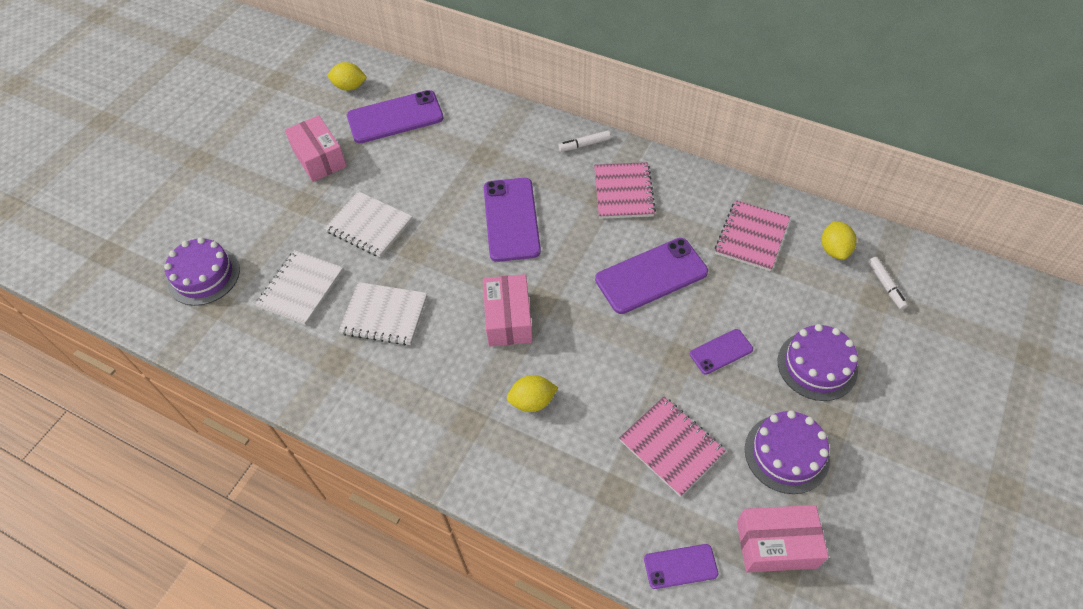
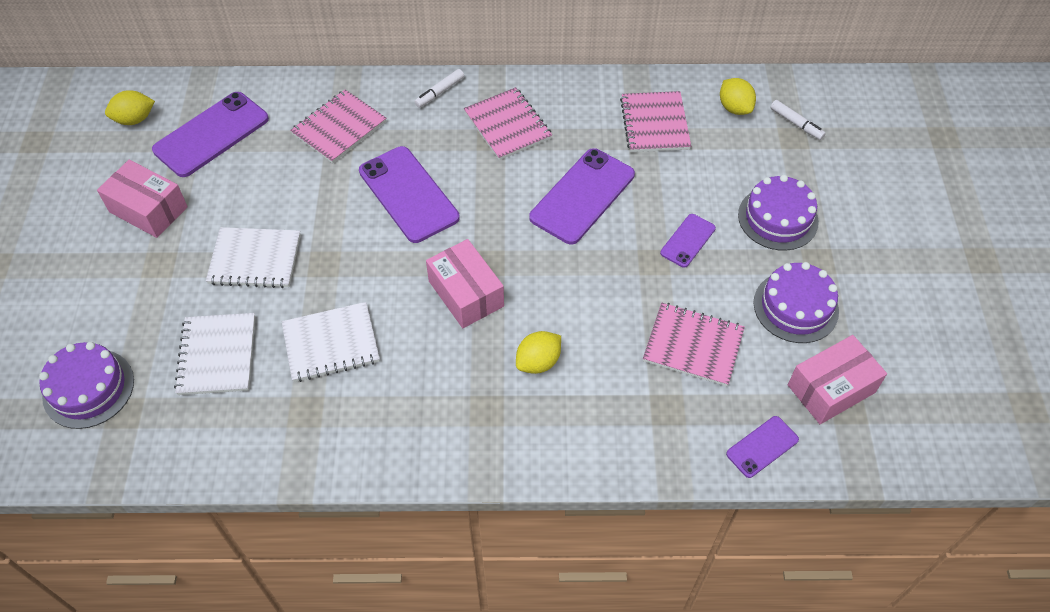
camera: 30 degrees left, 0 degrees up
(490, 146) = (339, 128): none -> pink notebook

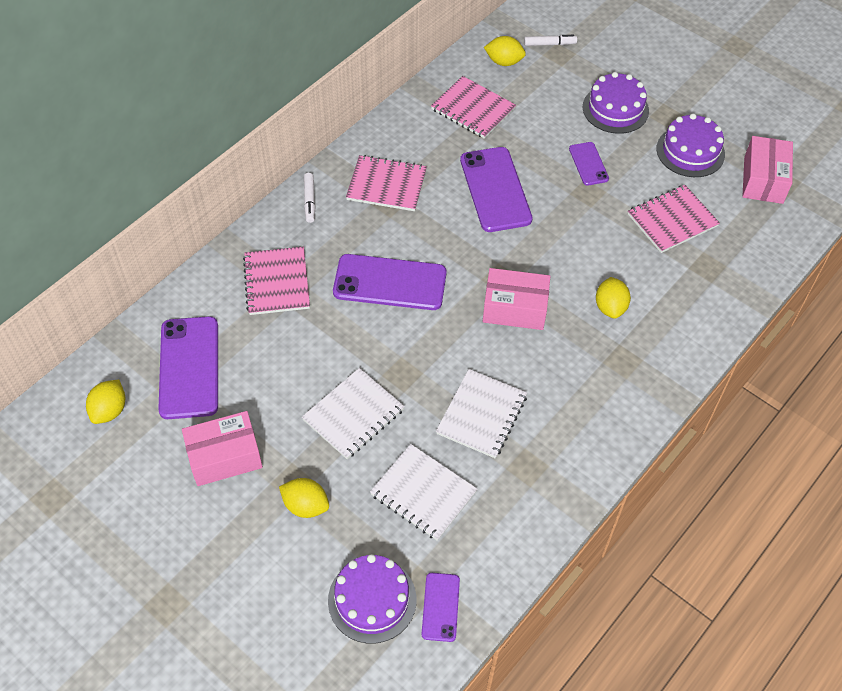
camera: 50 degrees left, 0 degrees up
(143, 287) = (305, 505): none -> yellow lemon
(762, 447) = (774, 241): purple phone -> purple phone (440, 607)

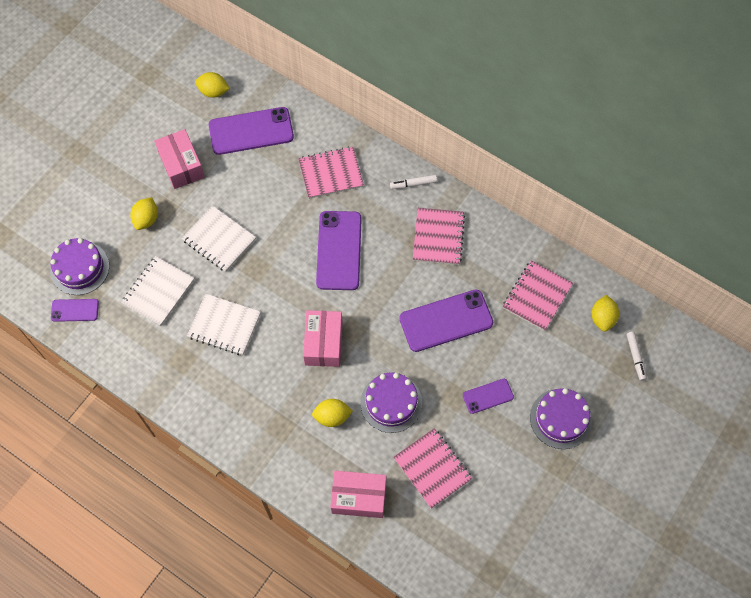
camera: 85 degrees right, 10 degrees up
(690, 151) = (518, 487): purple cake -> purple cake (391, 402)
(763, 180) = (493, 554): pink box -> pink box (359, 497)

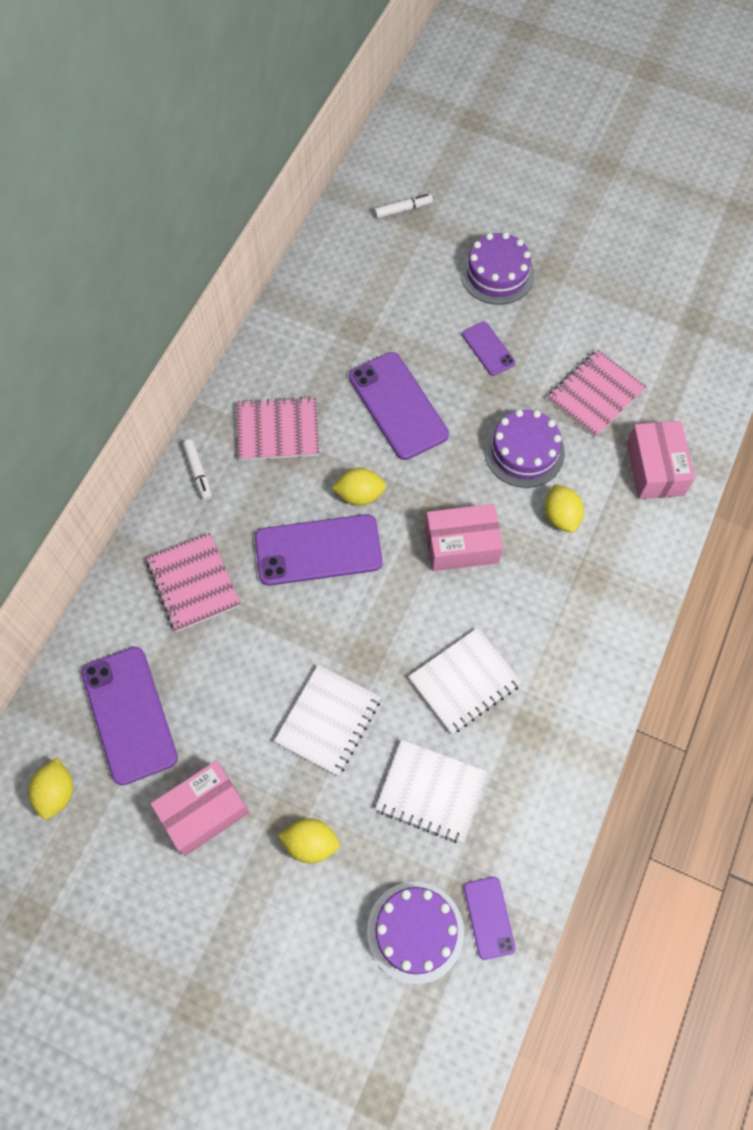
camera: 100 degrees left, 0 degrees up
(224, 325) = (464, 681): white notebook -> white notebook turned 45 degrees clockwise
(537, 296) = (343, 312): pink notebook -> none
(602, 318) = (360, 244): yellow lemon -> yellow lemon (359, 495)

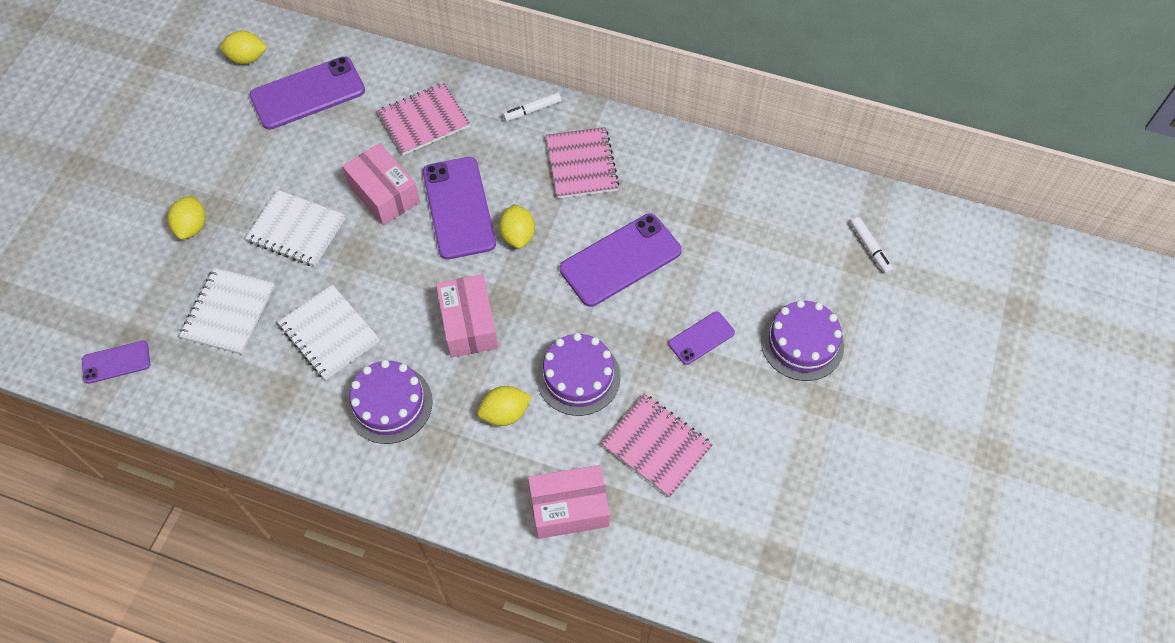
camera: 85 degrees right, 5 degrees down
(204, 811) = (225, 152): pink box -> pink box (384, 194)
(415, 931) = (112, 307): purple cake -> purple cake (389, 404)

